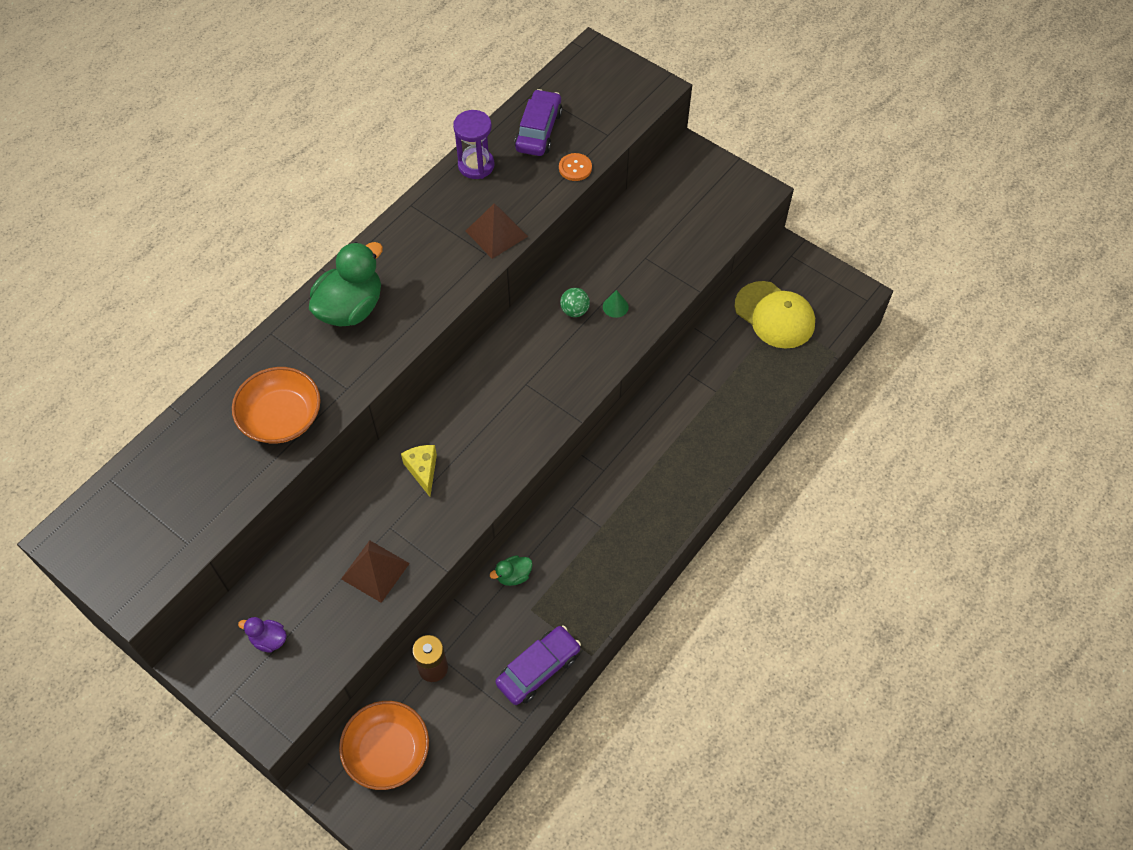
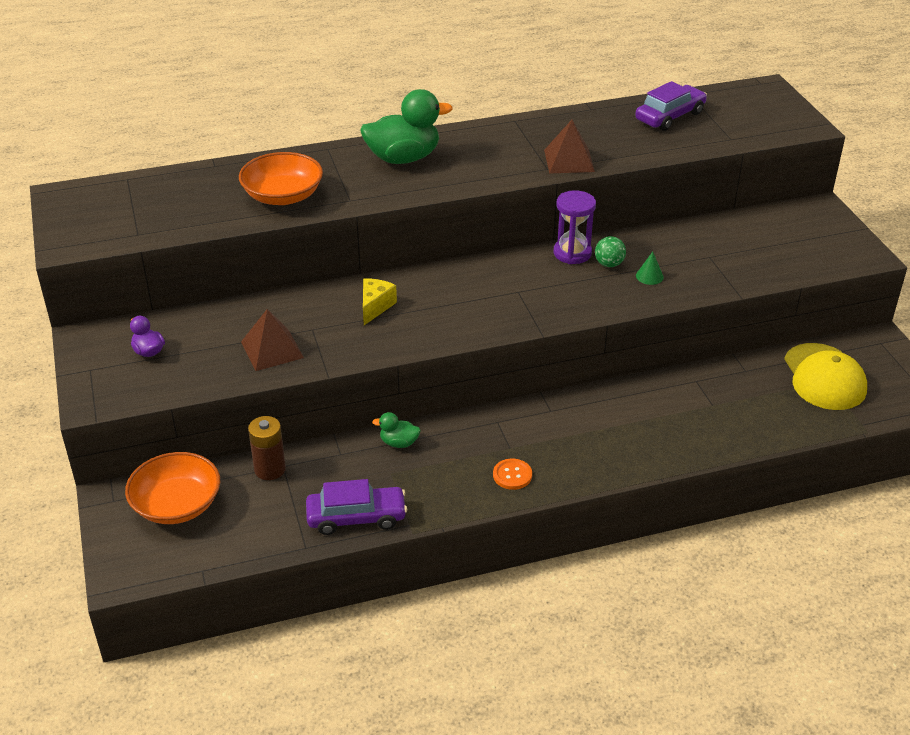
camera: 35 degrees right, 20 degrees down
(476, 165) = (593, 117): purple hourglass -> purple hourglass (572, 253)
(575, 168) = (680, 148): orange button -> orange button (512, 475)

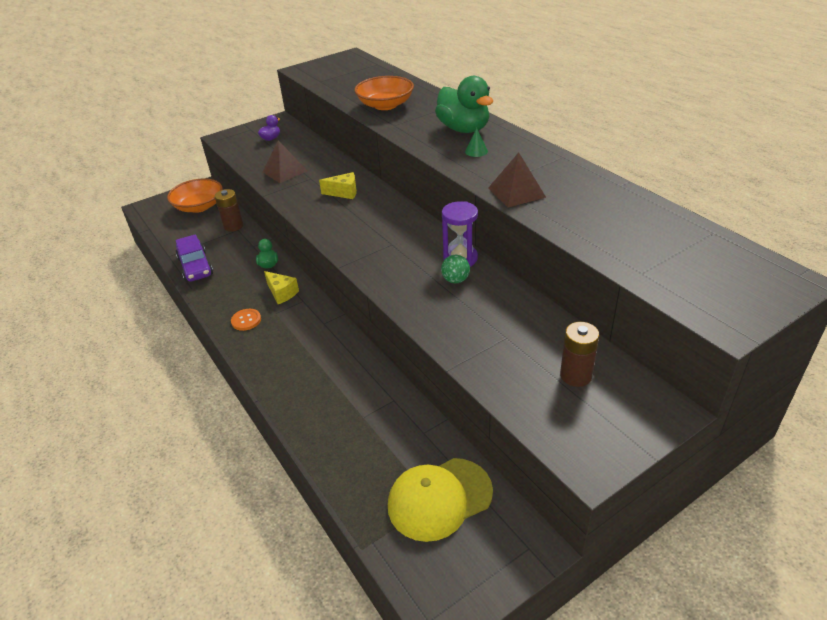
camera: 75 degrees right, 0 degrees up
(472, 438) = (282, 293): none -> yellow cheese
(649, 276) = (450, 306): green cone -> green cone (476, 151)
(670, 116) = (651, 228): purple car -> none
(770, 235) = (576, 375): none -> brown battery

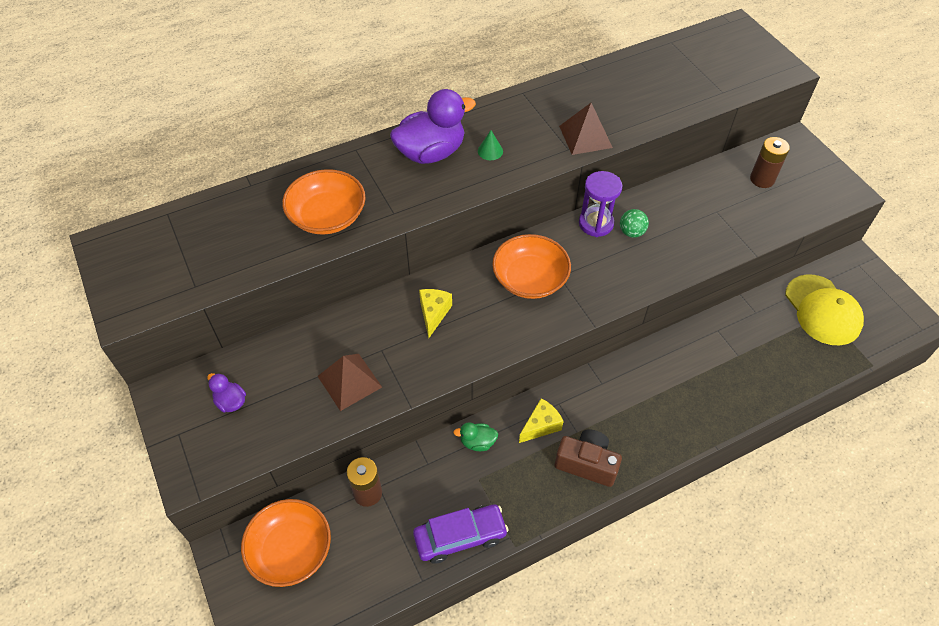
camera: 85 degrees left, 15 degrees up
(246, 320) = (587, 463): orange button -> brown camera
(385, 230) = (530, 279): none -> orange bowl
(464, 129) = (431, 153): green duck -> purple duck

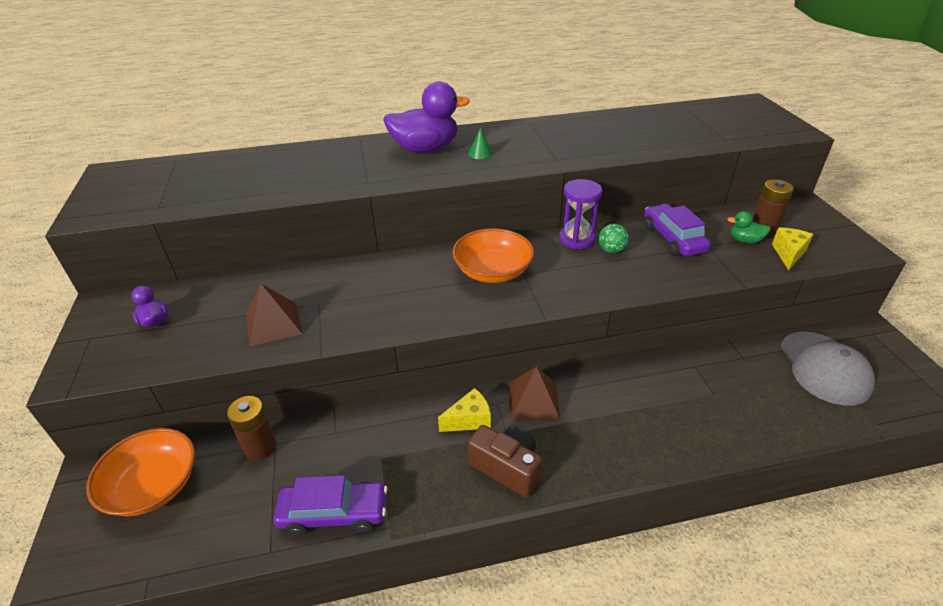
camera: 15 degrees right, 15 degrees down
(327, 216) = (307, 177): orange bowl -> none
(434, 314) = (385, 284): yellow cheese -> yellow cheese (788, 254)
(477, 442) = (395, 422): green duck -> green duck (745, 240)
(585, 136) = (576, 153): brown pyramid -> brown pyramid (533, 401)
(684, 207) = (673, 239): none -> purple car
(822, 310) = (824, 368): yellow cap -> grey cap

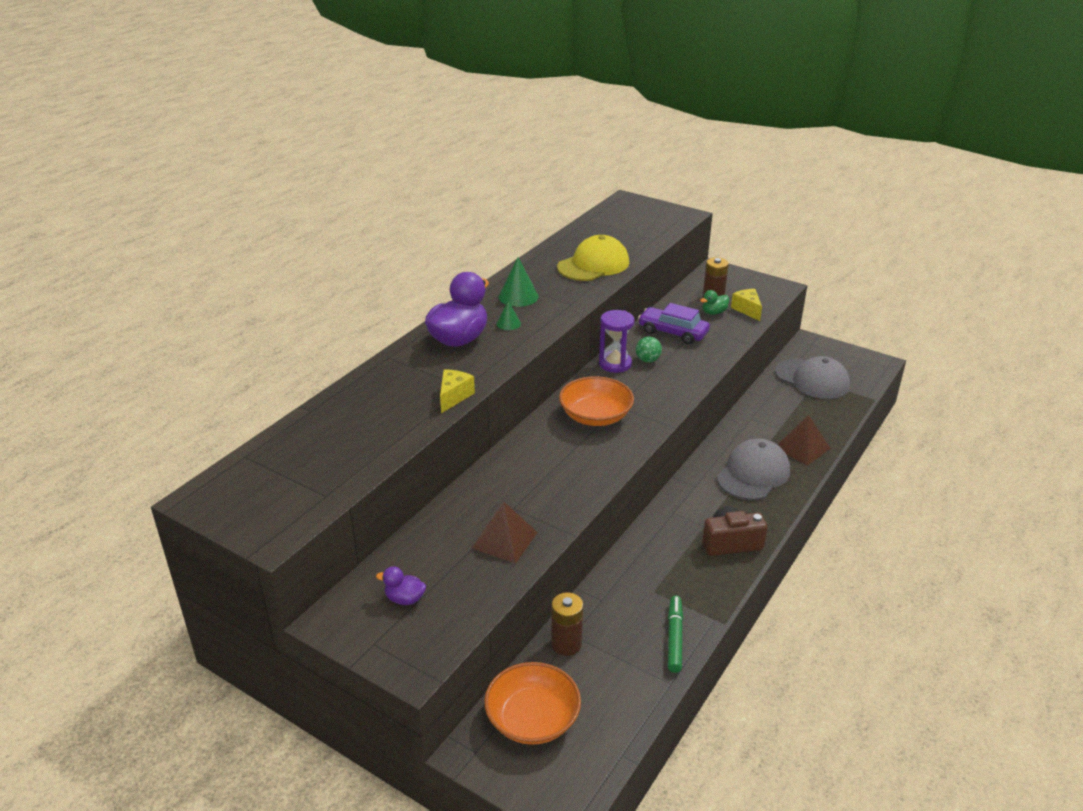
camera: 45 degrees left, 5 degrees down
(334, 514) = (674, 638): purple car -> green marker
(469, 420) = (672, 533): yellow cheese -> yellow cheese (454, 396)
(523, 138) = (518, 296): none -> green cone
(533, 401) = (692, 497): brown pyramid -> brown pyramid (802, 448)
(623, 419) = (753, 474): none -> grey cap
(630, 139) = (593, 265): none -> yellow cap

